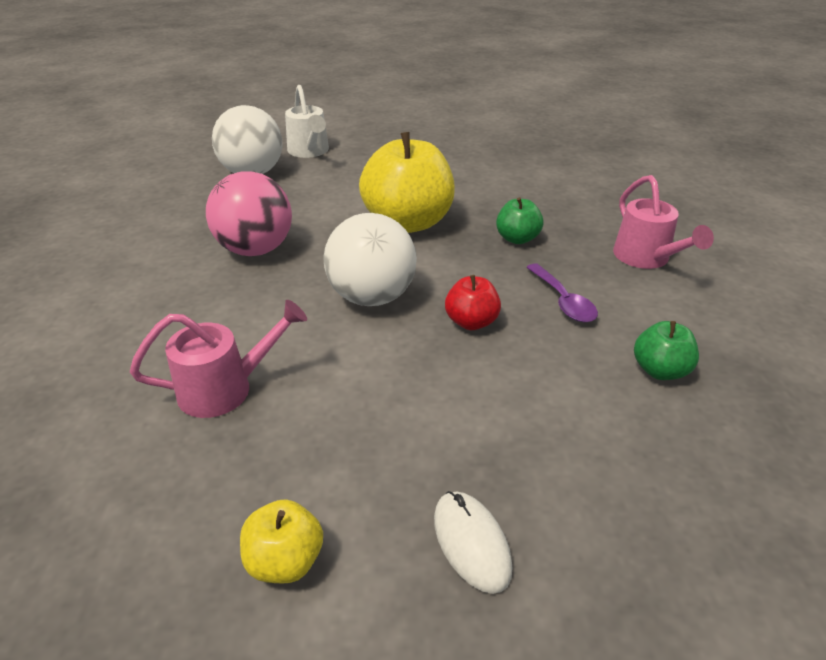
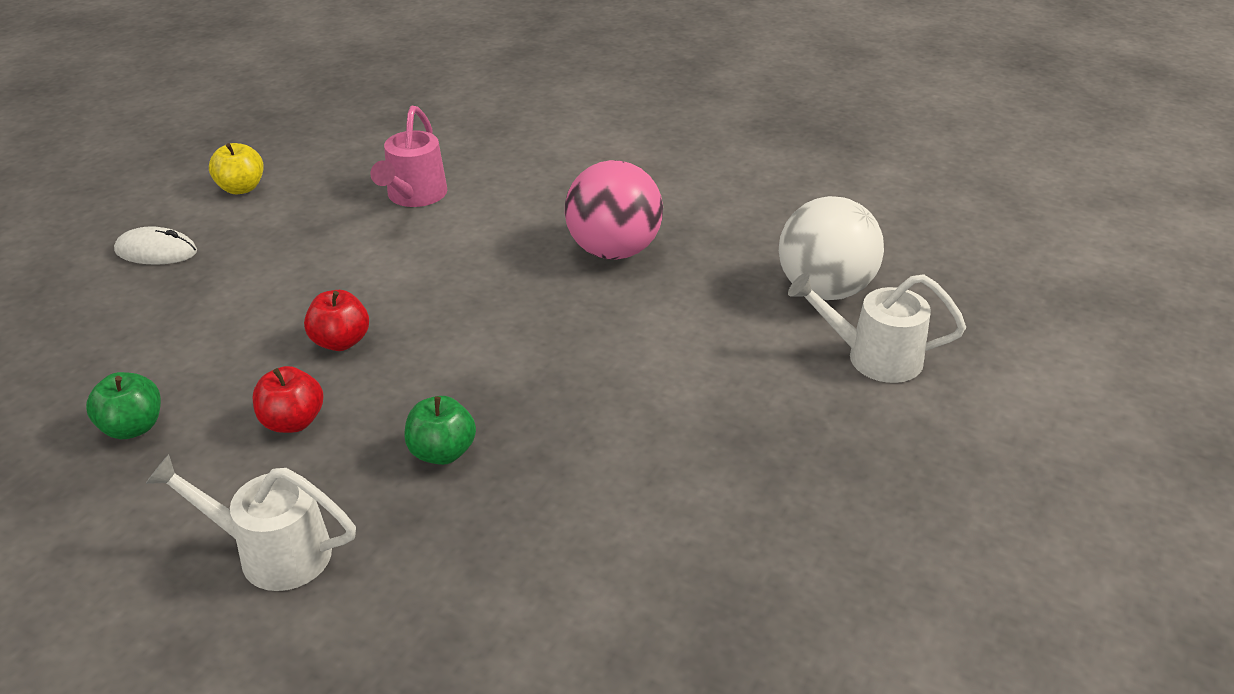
camera: 120 degrees right, 0 degrees up
(372, 297) = (449, 296): white ball -> none
(408, 223) = (572, 374): yellow apple -> none
(563, 301) = (293, 422): purple spoon -> red apple
(646, 259) = (271, 553): pink watering can -> white watering can

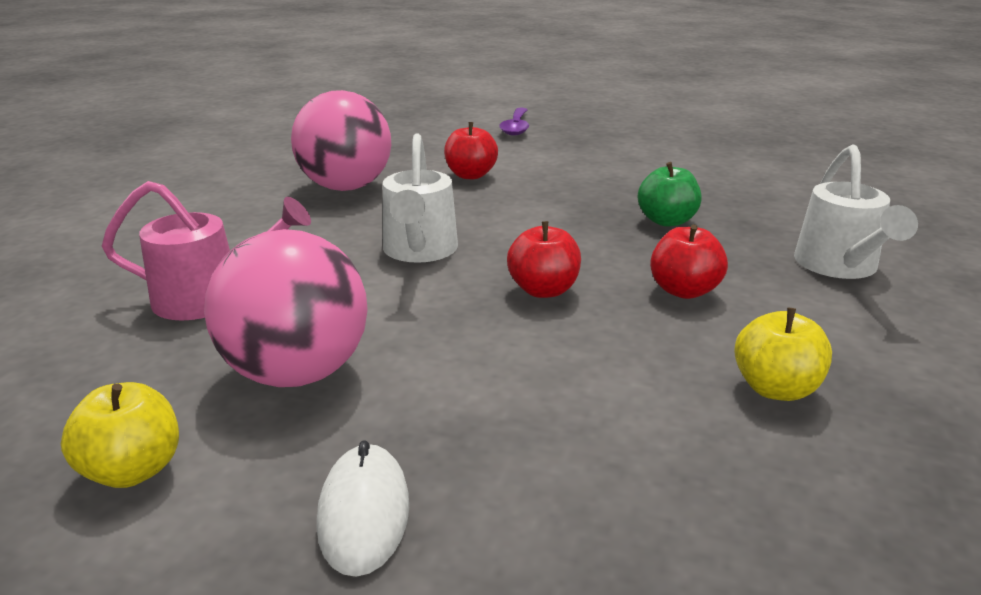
camera: 100 degrees left, 10 degrees down
(133, 427) = (775, 388): green apple -> yellow apple
(296, 231) = (297, 373): none -> pink ball
(626, 330) = (470, 175): none -> red apple
(809, 389) = (516, 127): none -> purple spoon
(824, 290) = (397, 125): white ball -> none
(872, 357) = (474, 115): white watering can -> white watering can (419, 251)

